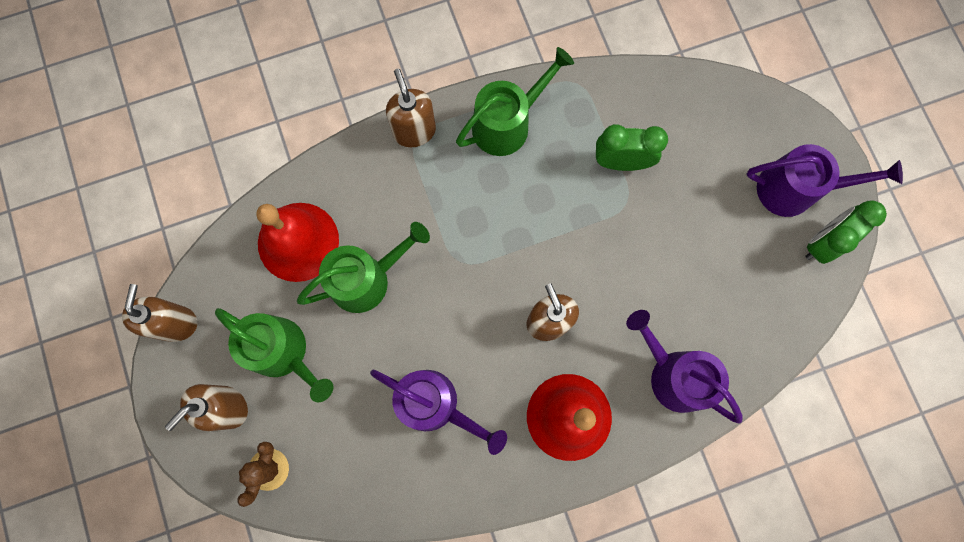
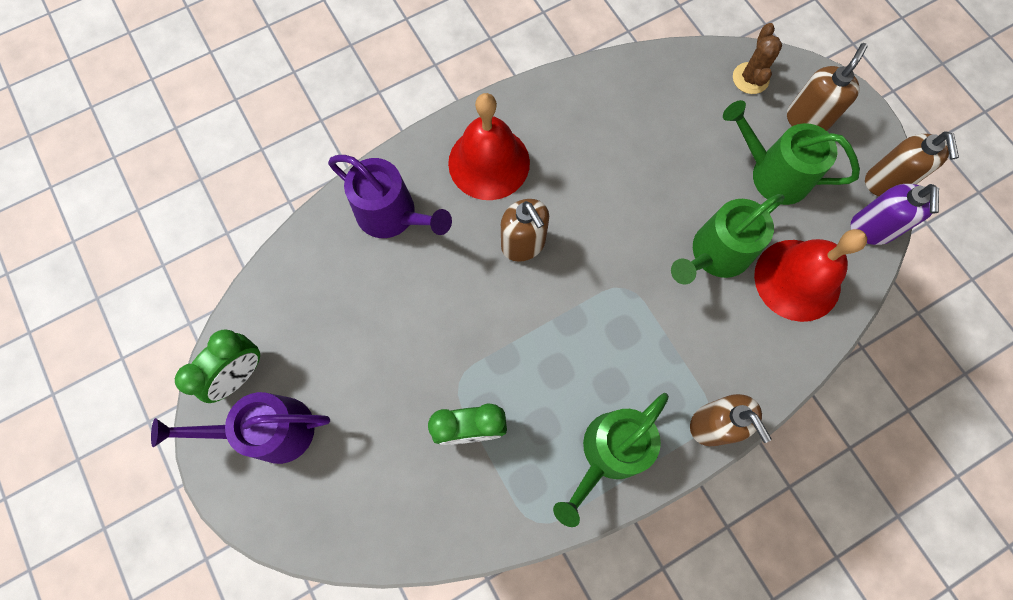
camera: 170 degrees right, 5 degrees down
(209, 278) = (871, 229): none -> purple soap dispenser
(436, 405) = (616, 152): purple watering can -> none

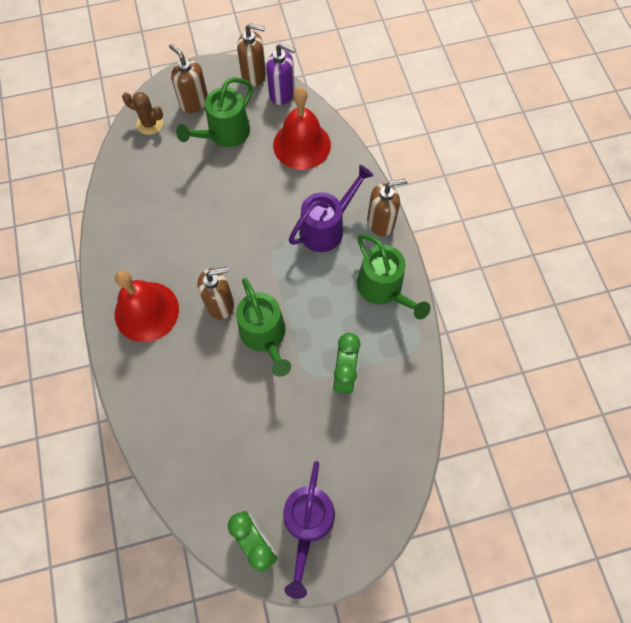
camera: 75 degrees left, 5 degrees down
(393, 215) = (164, 392): purple watering can -> purple watering can (326, 227)
(715, 255) = (269, 185): green watering can -> green watering can (265, 336)

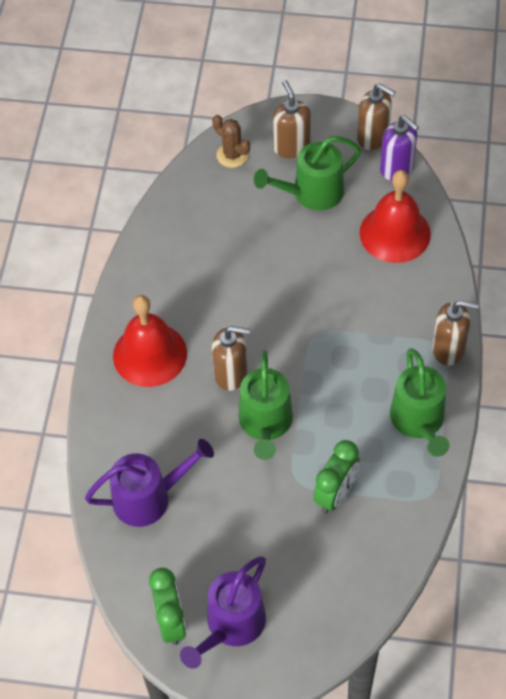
camera: 25 degrees right, 10 degrees down
(326, 227) = (383, 334): purple watering can -> purple watering can (149, 497)

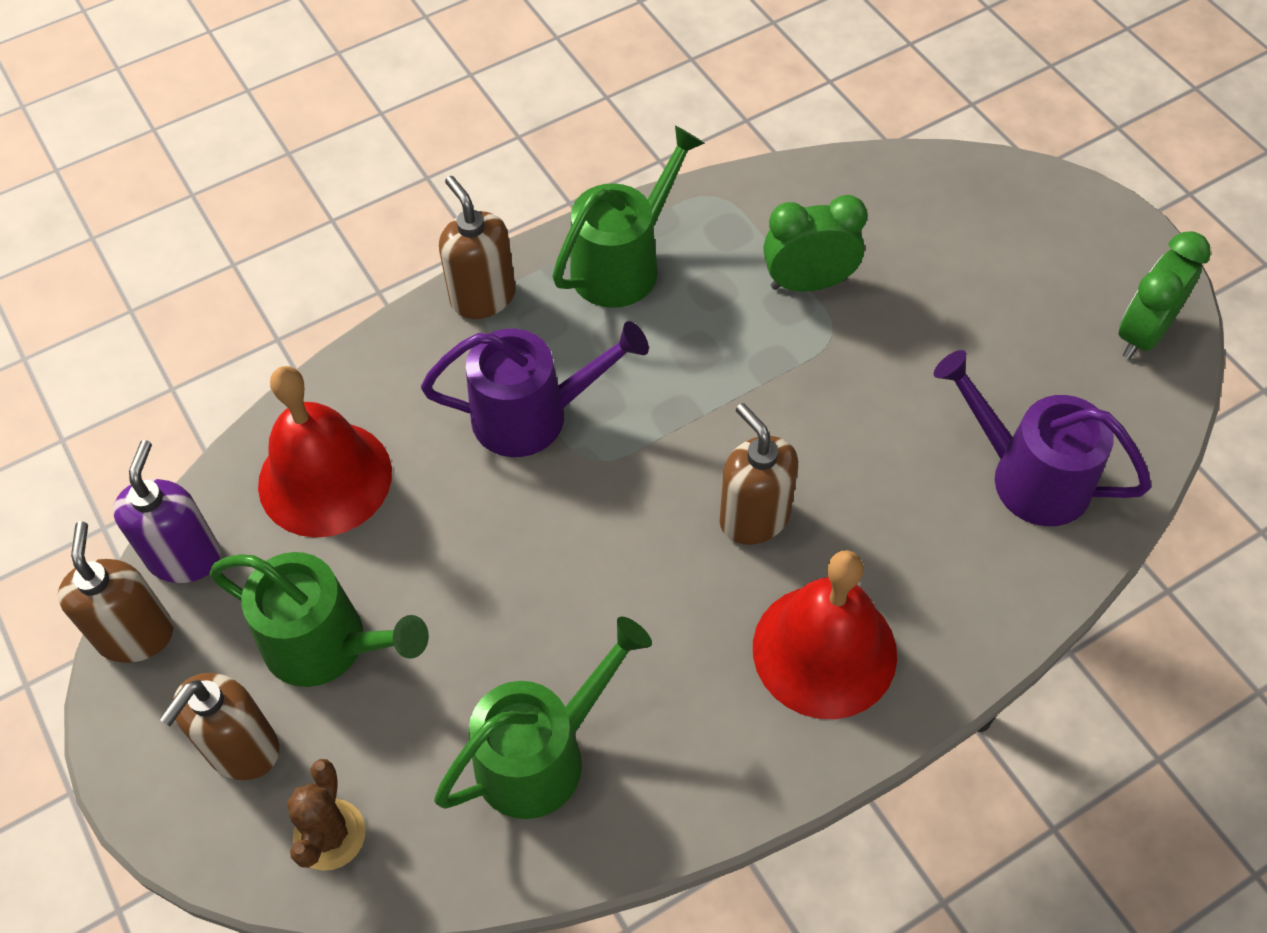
camera: 130 degrees left, 0 degrees up
(231, 626) = (1077, 273): purple watering can -> purple watering can (533, 415)
(265, 424) = (789, 421): green watering can -> green watering can (543, 754)

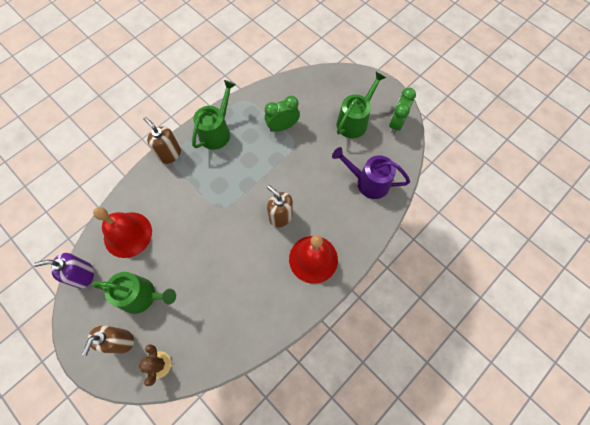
camera: 15 degrees left, 10 degrees up
(136, 635) = (72, 308): brown soap dispenser -> none
(185, 557) = (83, 275): purple soap dispenser -> purple soap dispenser turned 90 degrees counterclockwise
(533, 415) = (197, 195): purple watering can -> none
(543, 754) = (226, 318): green watering can -> green watering can (354, 121)

